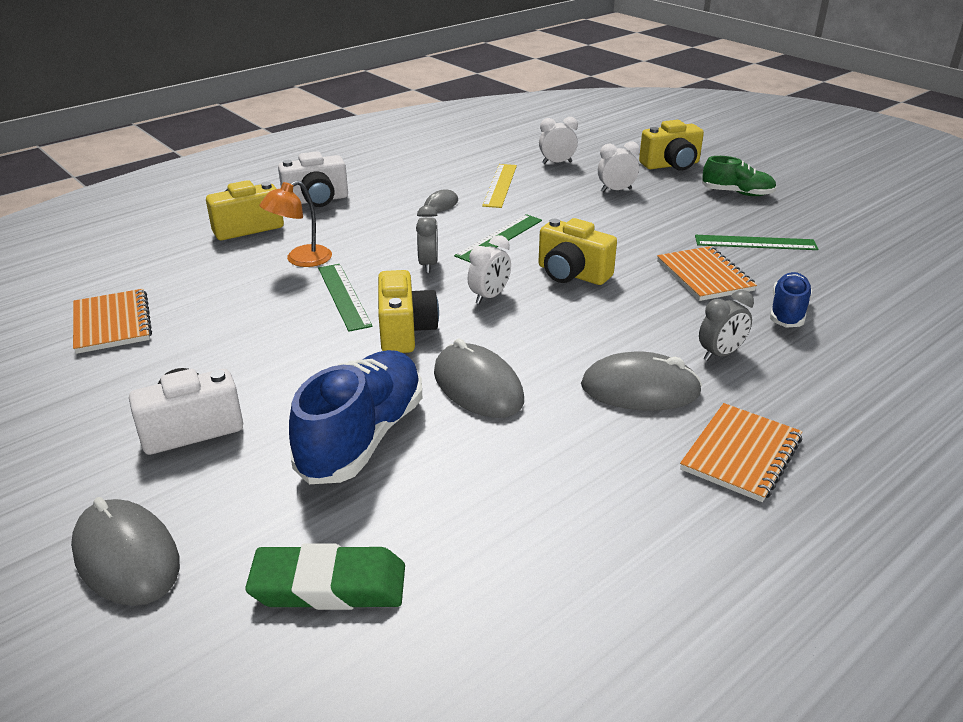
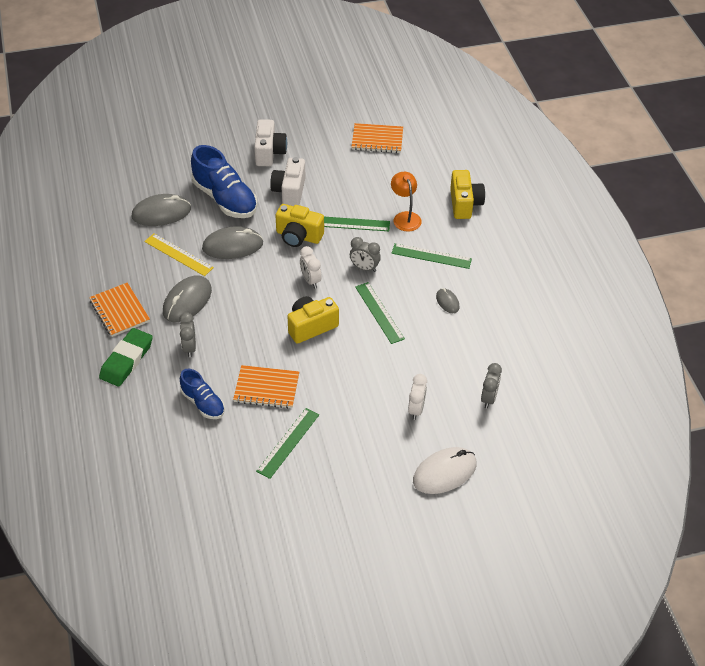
camera: 115 degrees right, 15 degrees up
(126, 557) = (205, 128): grey mouse -> grey mouse (161, 213)
(316, 200) = (490, 243): white camera -> white camera (289, 191)
(329, 585) = (152, 170): green eraser -> green eraser (126, 360)
(368, 228) = (431, 256): none -> green ruler
(500, 185) = (463, 346): yellow ruler -> yellow ruler (178, 254)
(557, 163) = (489, 398): white clock -> grey clock
(671, 165) = (444, 472): yellow camera -> white mouse
(737, 193) = (367, 484): green shoe -> none

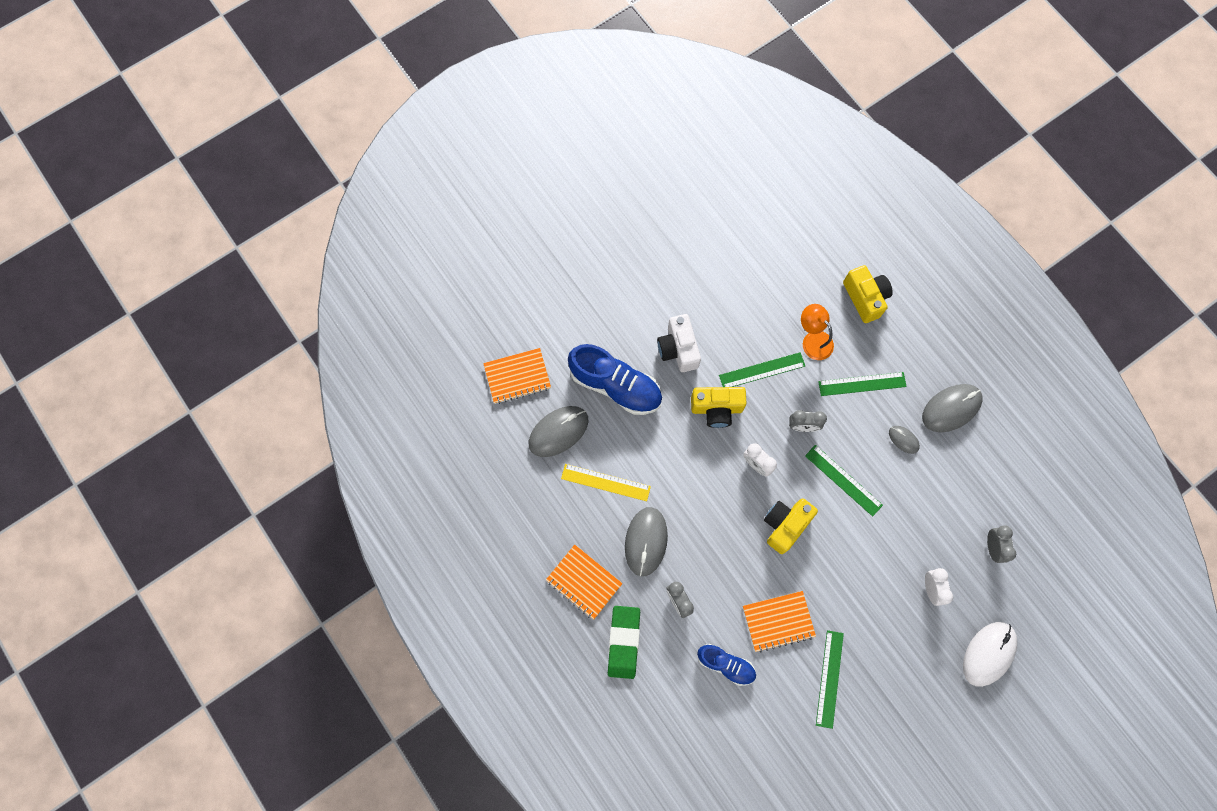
camera: 20 degrees left, 25 degrees up
(232, 246) = (655, 448): grey mouse -> grey mouse (951, 408)
(269, 153) = (630, 300): white camera -> none
(377, 140) = (736, 238): orange notebook -> orange notebook (517, 376)

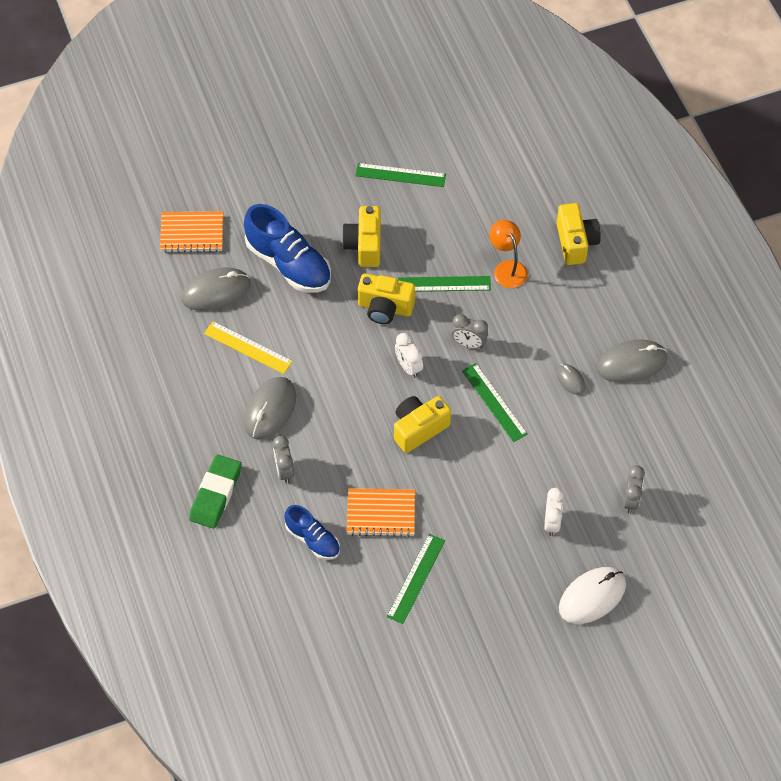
camera: 15 degrees right, 15 degrees down
(584, 582) = (194, 431): orange notebook -> none
(678, 349) = (364, 245): white camera -> yellow camera
(862, 384) = (545, 320): green ruler -> green ruler (400, 175)

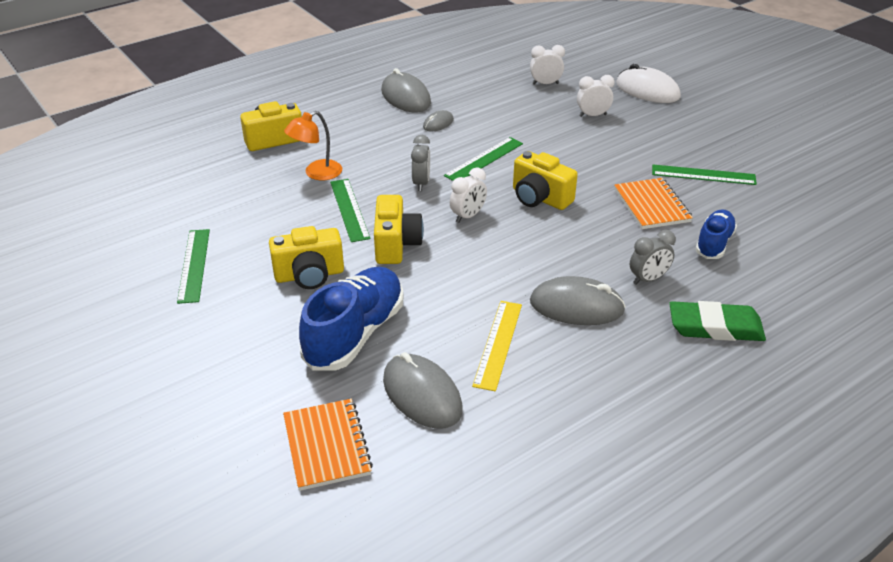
camera: 105 degrees left, 20 degrees down
(631, 500) = (545, 84): grey clock -> white clock

